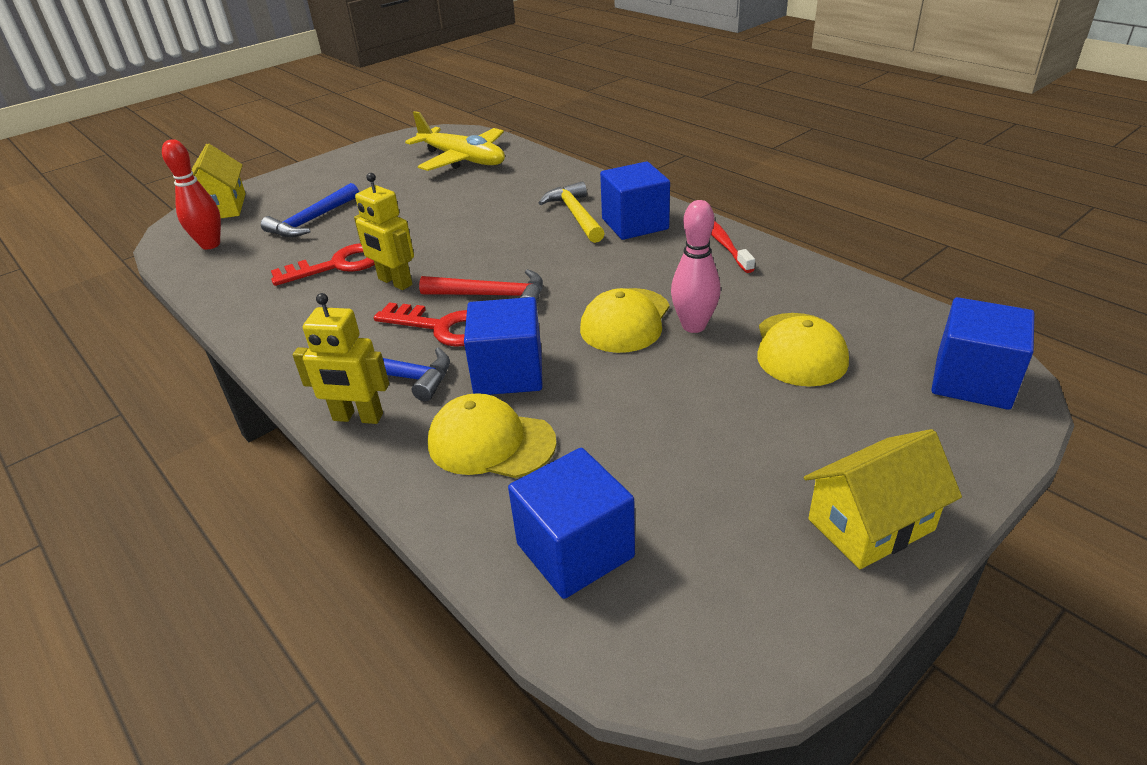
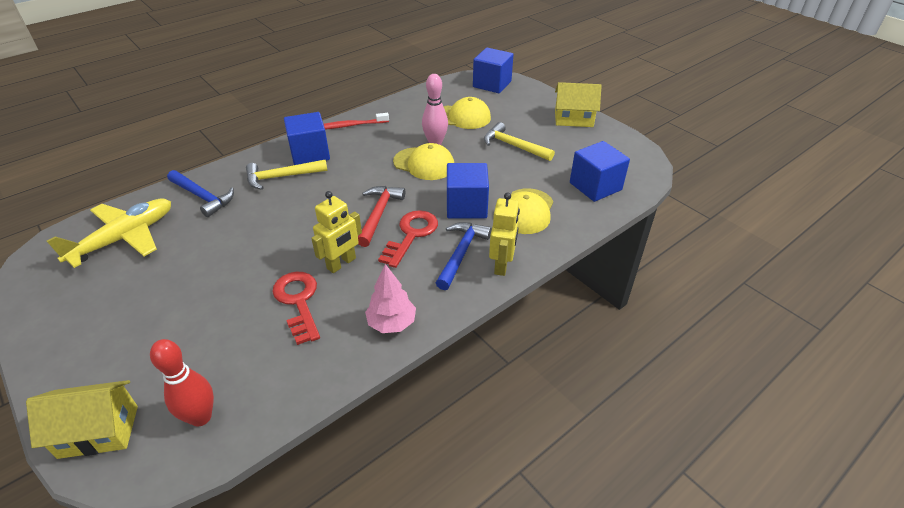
camera: 90 degrees left, 5 degrees up
(279, 330) = (392, 323): none -> pink tree
(312, 220) = (193, 335): blue hammer -> blue hammer (202, 197)
(710, 422) = (514, 146): none -> yellow hammer
(871, 524) = (573, 119): yellow house -> yellow house turned 60 degrees counterclockwise

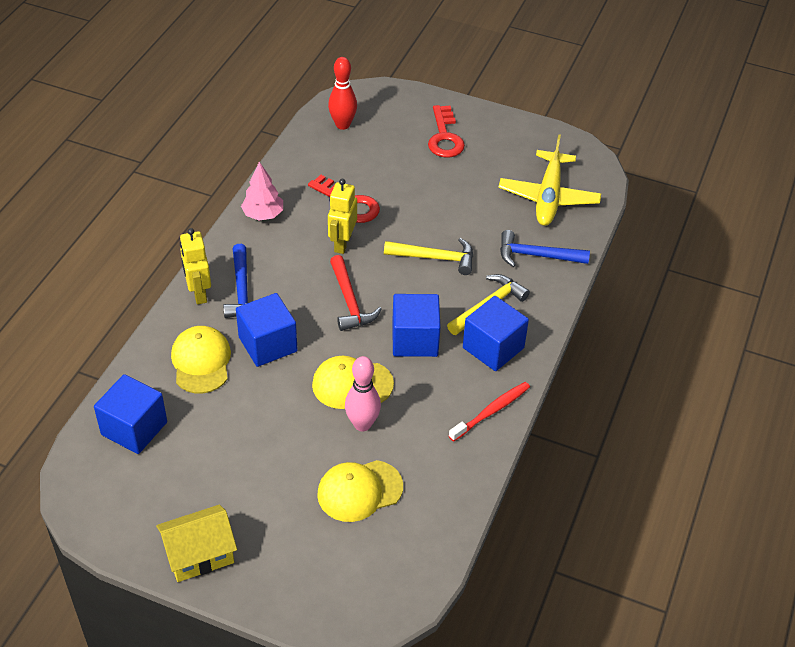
camera: 150 degrees right, 5 degrees up
(98, 431) = (395, 100): yellow house -> none
(411, 235) = (301, 292): red key -> red key (444, 137)
(492, 84) = (363, 595): blue cube -> blue cube (415, 340)
(514, 146) = (260, 459): yellow hammer -> yellow hammer (435, 258)

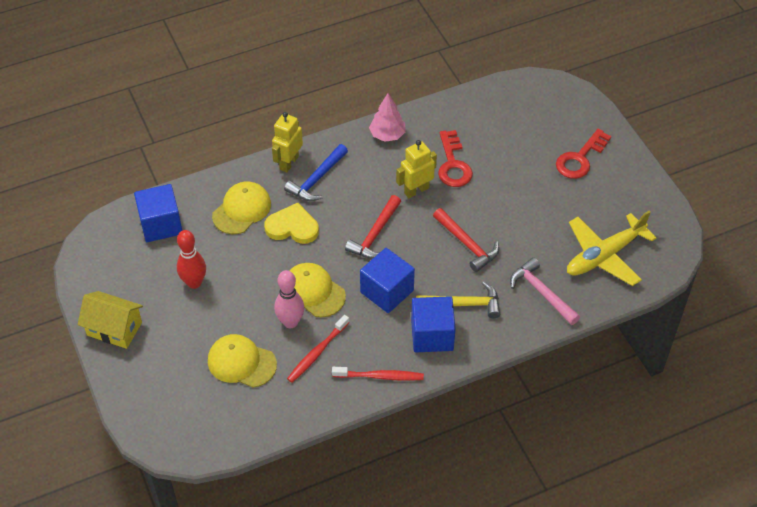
camera: 45 degrees right, 5 degrees up
(268, 344) = (292, 227): blue cube -> yellow heart
(342, 125) = (516, 102): red bowling pin -> red bowling pin (194, 282)
(416, 431) = (317, 352): none -> red toothbrush
(435, 258) = (467, 244): yellow hammer -> red hammer
(536, 255) = (542, 292): blue hammer -> pink hammer

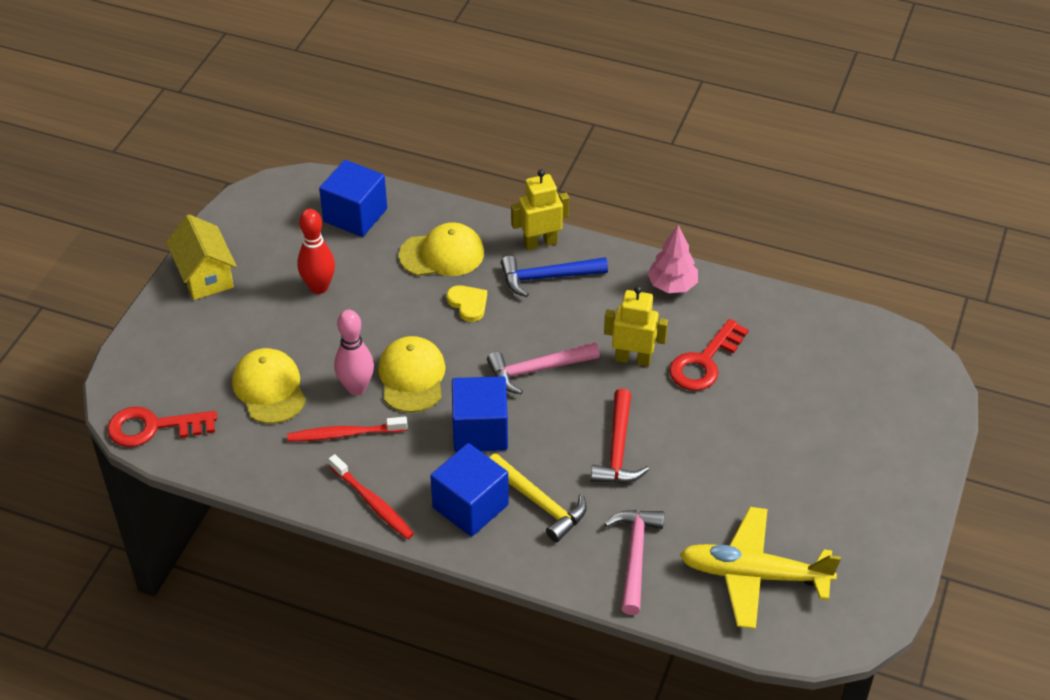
camera: 45 degrees right, 5 degrees down
(292, 227) = (468, 304): yellow heart -> yellow heart, size x0.66
(375, 234) = (537, 370): red hammer -> pink hammer
(580, 159) = (856, 458): red key -> red key (153, 427)

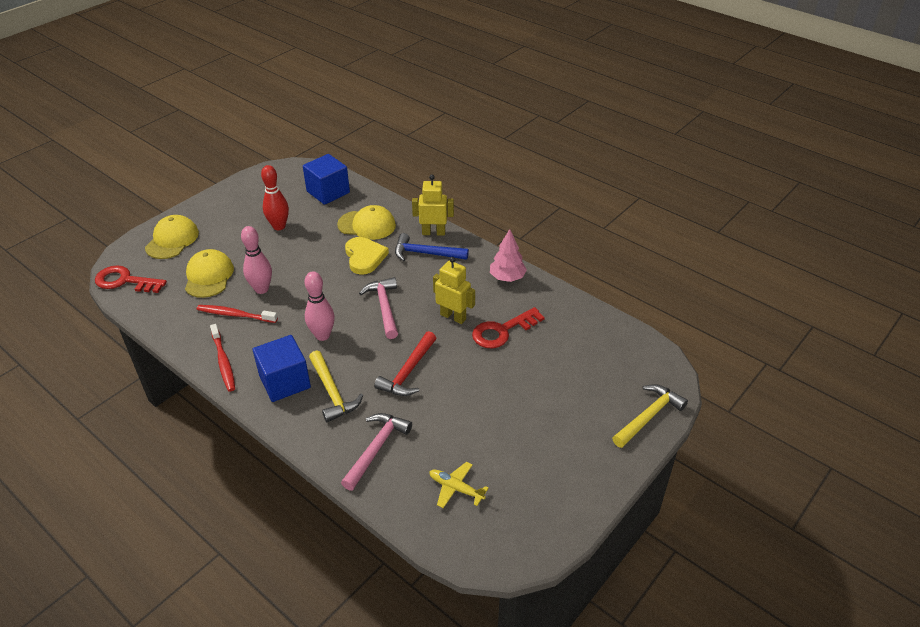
camera: 20 degrees right, 5 degrees down
(205, 275) = (217, 205): yellow house -> none
(412, 377) = (300, 291): yellow cap -> yellow cap (172, 240)
(468, 304) = (364, 257): yellow heart -> yellow heart, size x1.52
(480, 431) = (322, 335): blue cube -> pink bowling pin
(537, 370) = (384, 307): pink hammer -> pink hammer turned 75 degrees clockwise
(753, 575) = (456, 488): yellow plane -> yellow plane, size x0.51
(927, 424) = (648, 416): none -> yellow hammer

